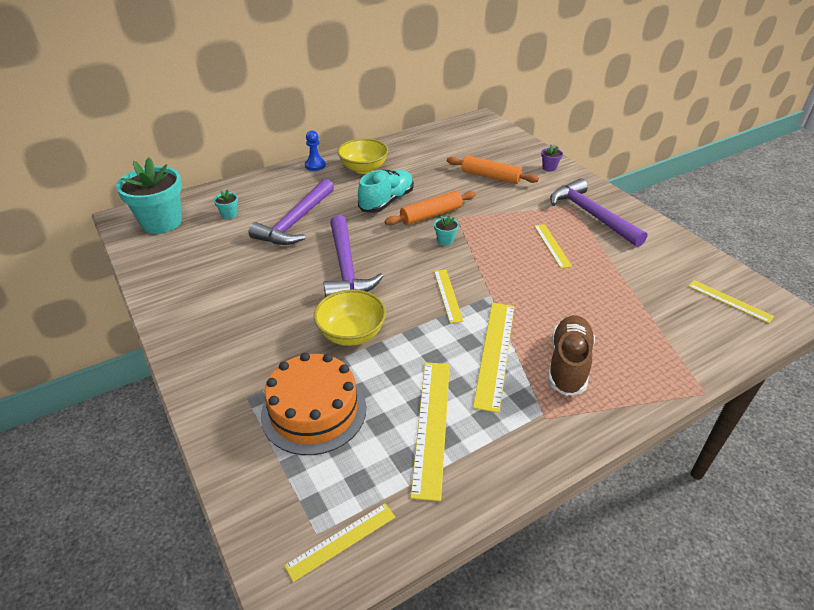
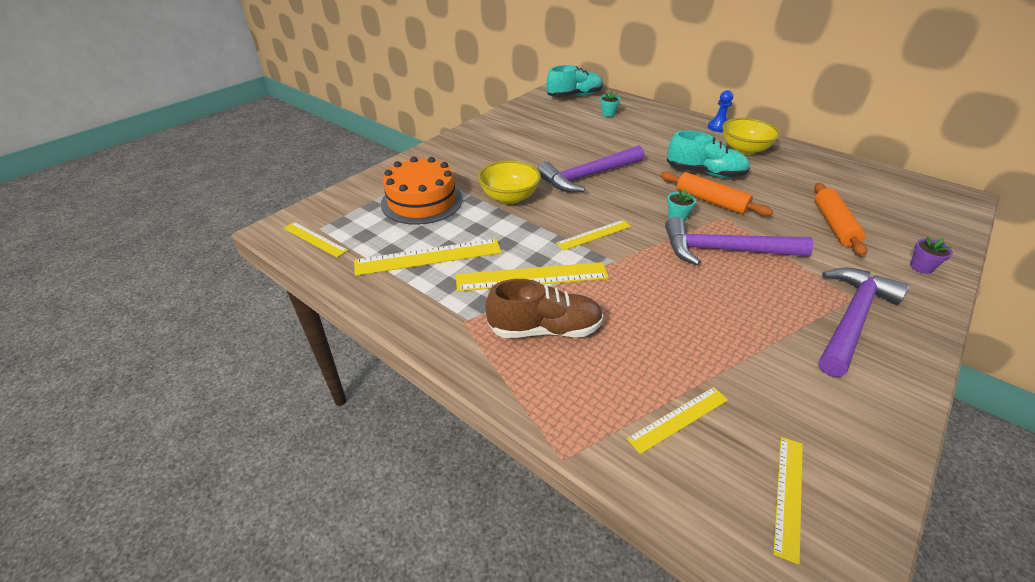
camera: 70 degrees right, 0 degrees up
(161, 222) = (574, 96): turquoise flower pot -> turquoise shoe
(296, 222) = (627, 140): purple hammer -> purple hammer (724, 250)
(552, 245) = (744, 292): yellow ruler -> yellow ruler (678, 419)

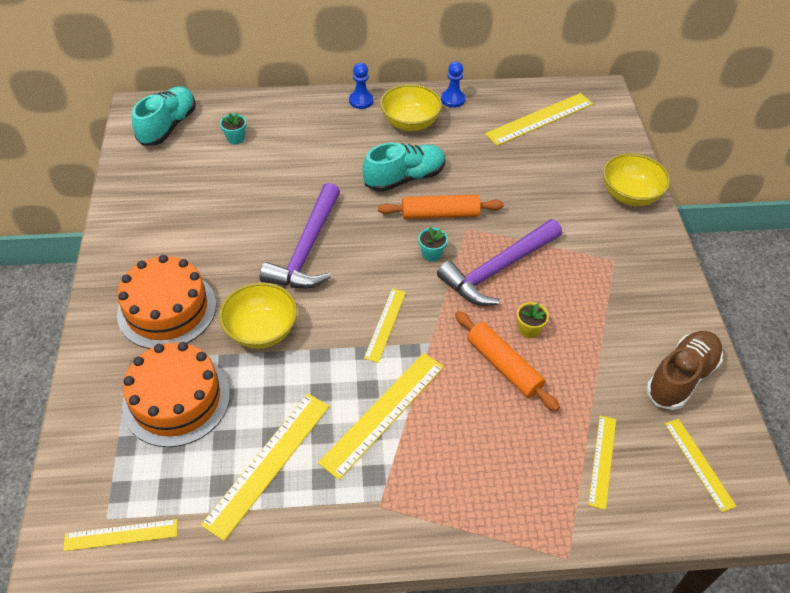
camera: 45 degrees left, 10 degrees up
(470, 163) = (167, 309): none -> orange cake
(544, 329) = (448, 459): brown shoe -> brown shoe (681, 377)
(709, 297) = (529, 329): none -> yellow flower pot
(796, 151) = (452, 99): none -> blue pawn
(834, 225) = (547, 184): orange rolling pin -> orange rolling pin (503, 366)
(851, 319) = (627, 282): purple hammer -> none
(870, 188) = (540, 119): none -> yellow ruler
(921, 267) = (629, 195): purple flower pot -> yellow bowl

